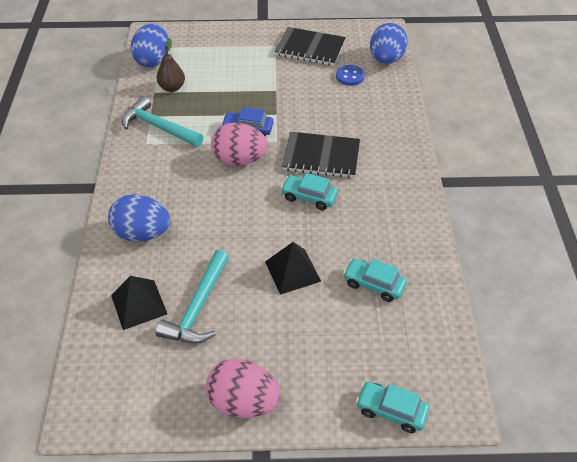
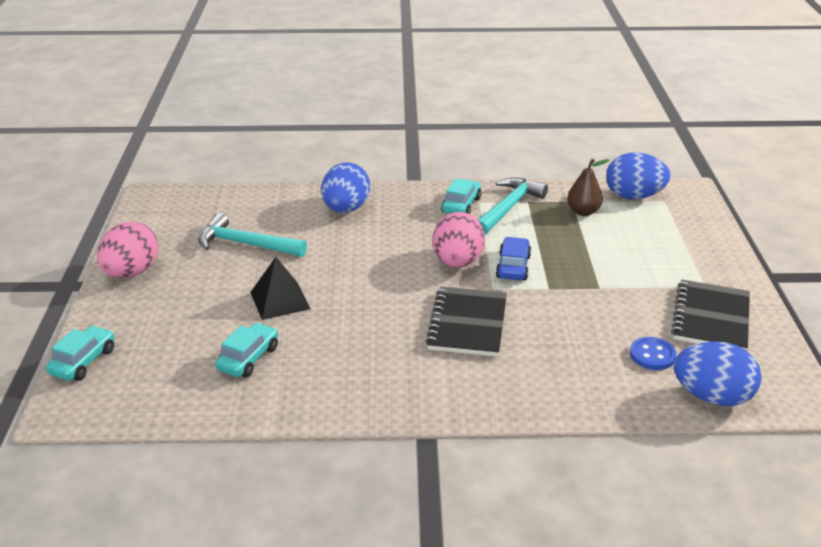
camera: 90 degrees right, 15 degrees down
(139, 304) = (257, 213): black pyramid -> none
(309, 197) = (393, 313): turquoise car -> turquoise car (461, 205)

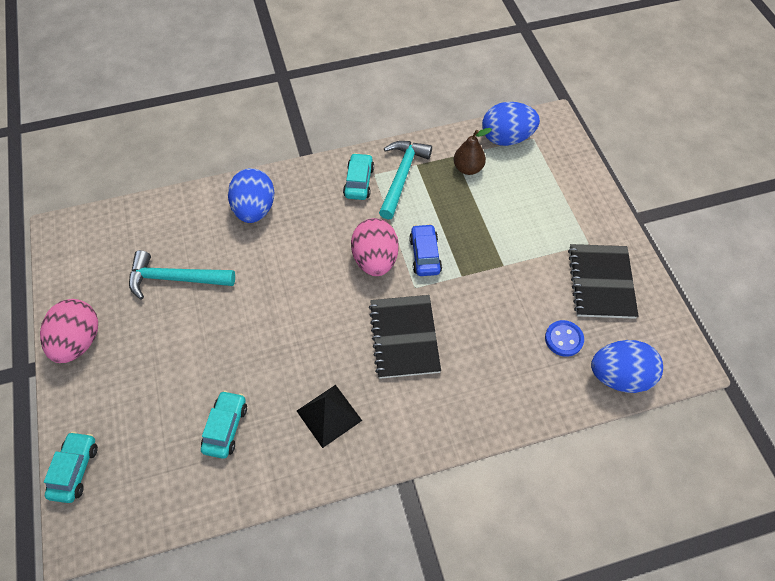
camera: 15 degrees left, 25 degrees up
(280, 300) = (231, 346): black pyramid -> black pyramid (329, 415)

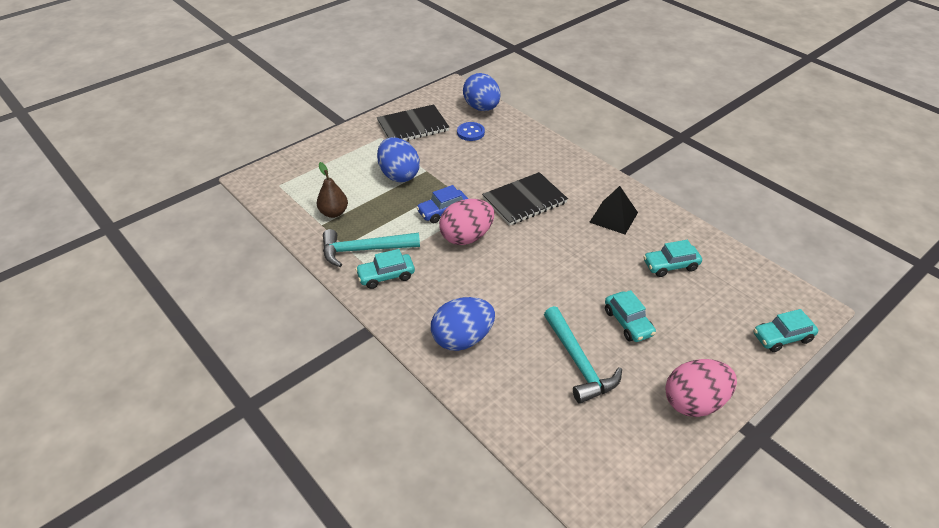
camera: 115 degrees left, 15 degrees down
(186, 341) = (628, 323): none -> turquoise car
(506, 138) = (285, 200): blue egg -> blue egg (399, 175)

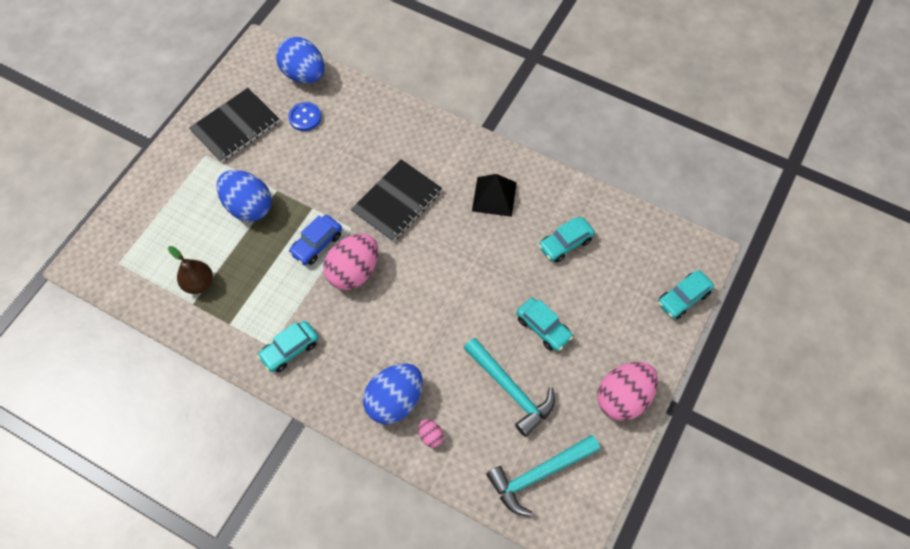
camera: 20 degrees left, 20 degrees up
(364, 250) = (253, 323): turquoise hammer -> turquoise hammer (538, 474)
(485, 376) = (430, 436): none -> pink egg

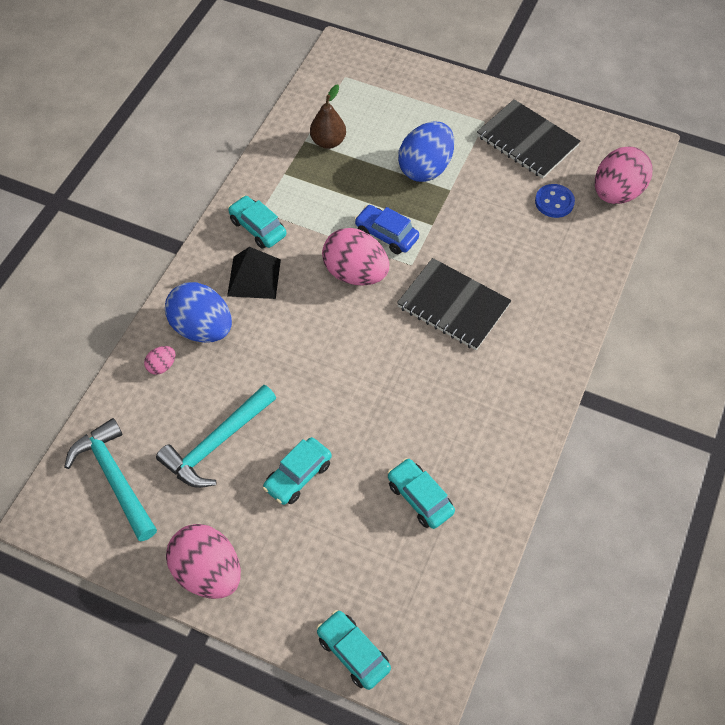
camera: 85 degrees right, 5 degrees down
(304, 74) = (616, 193): blue egg -> pink egg
(494, 196) = (478, 410): black pyramid -> black pyramid (254, 277)

